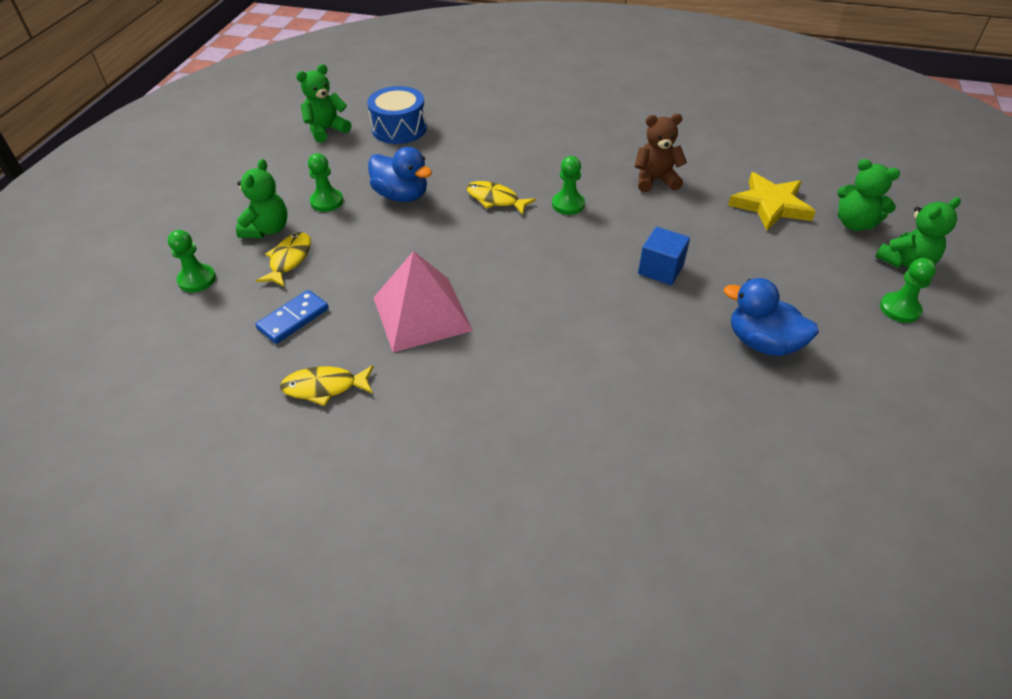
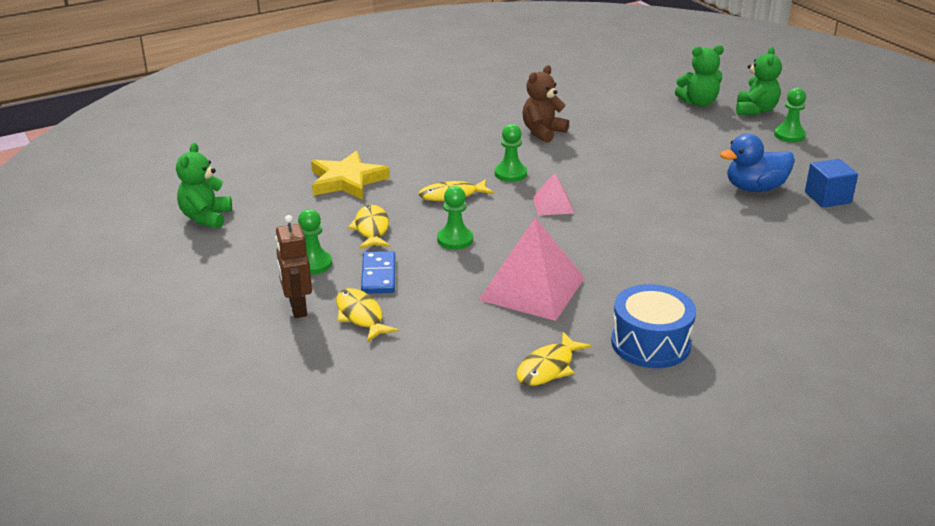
camera: 45 degrees left, 15 degrees down
(197, 279) = (304, 373): green pawn -> green pawn (455, 240)
(267, 229) = (297, 308): green teddy bear -> brown robot
(293, 319) = (443, 347): blue domino -> blue domino (378, 275)
(399, 128) = (276, 187): blue drum -> blue drum (650, 343)
(401, 195) = (371, 229): blue duck -> yellow fish
(555, 251) = (553, 205): none -> pink pyramid
(660, 269) = (636, 181): blue cube -> blue cube (827, 197)
(770, 205) = (637, 114): yellow star -> yellow star (347, 180)

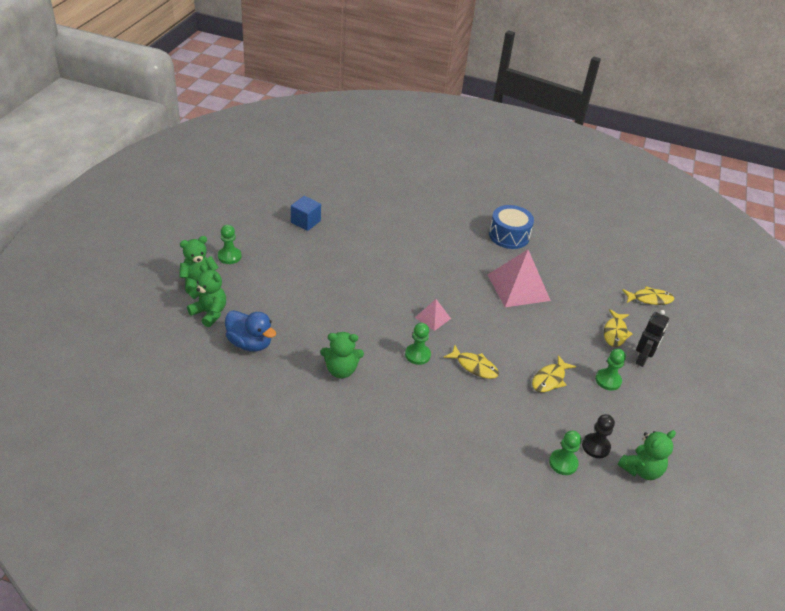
camera: 135 degrees left, 10 degrees up
(266, 209) = (595, 446): none -> black pawn
(297, 308) = (642, 359): brown robot -> black robot
(347, 180) = (518, 431): yellow star -> none
(378, 275) = (581, 347): blue domino -> none
(455, 240) = (515, 338): green pawn -> green pawn (563, 463)
(542, 132) = (341, 370): brown teddy bear -> green teddy bear
(548, 368) = (563, 256): yellow fish -> yellow fish (650, 299)
(755, 188) = (322, 249): blue duck -> blue duck (250, 343)

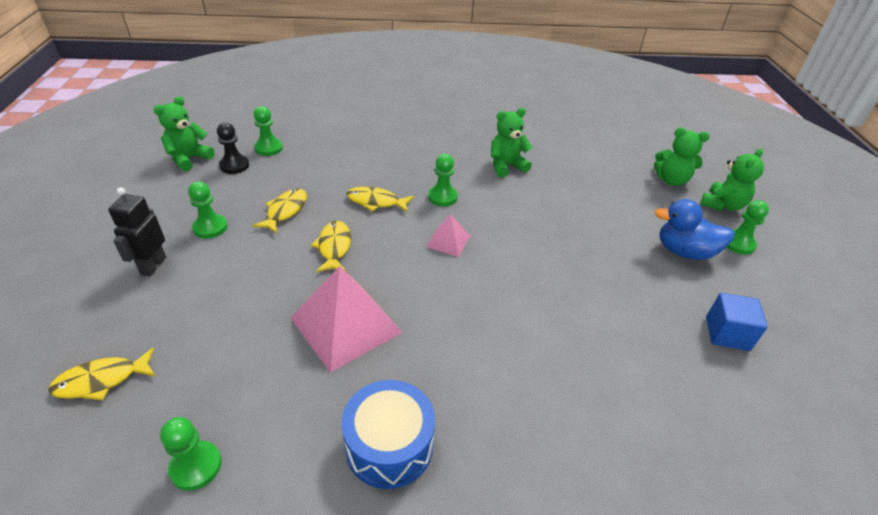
camera: 160 degrees right, 0 degrees up
(250, 343) = (605, 166): blue duck -> blue duck (684, 252)
(595, 254) = (196, 466): none -> green pawn
(615, 333) = (187, 294): yellow fish -> yellow fish (334, 247)

